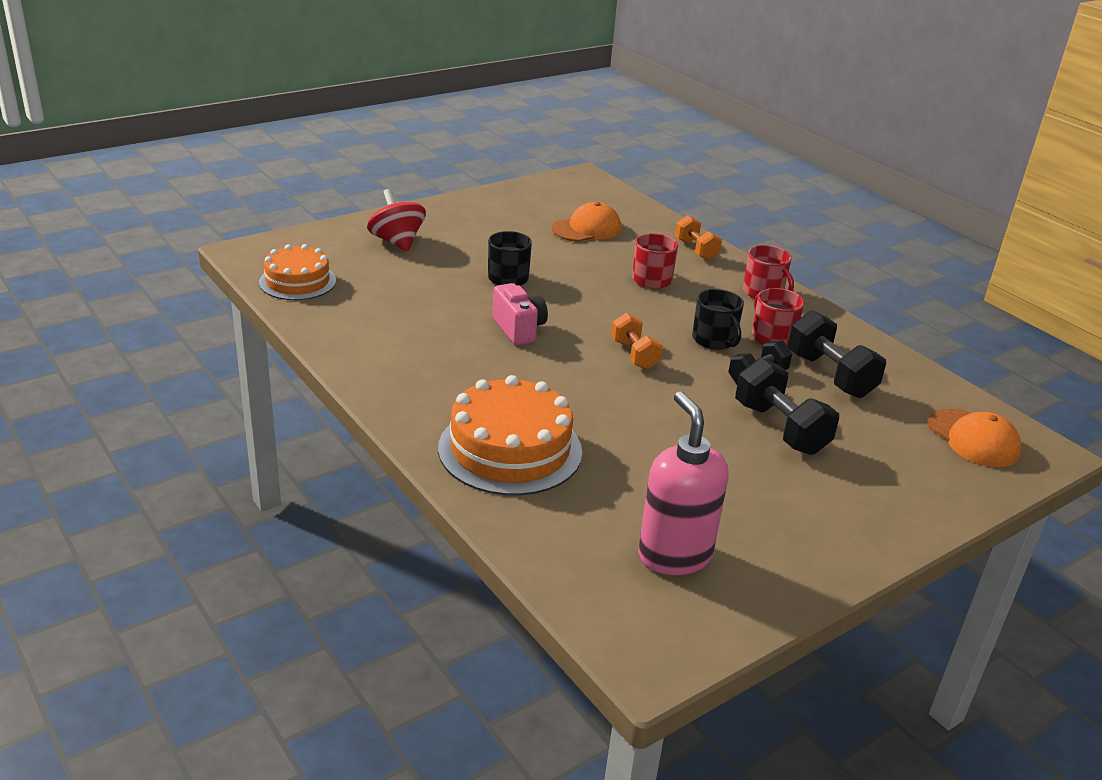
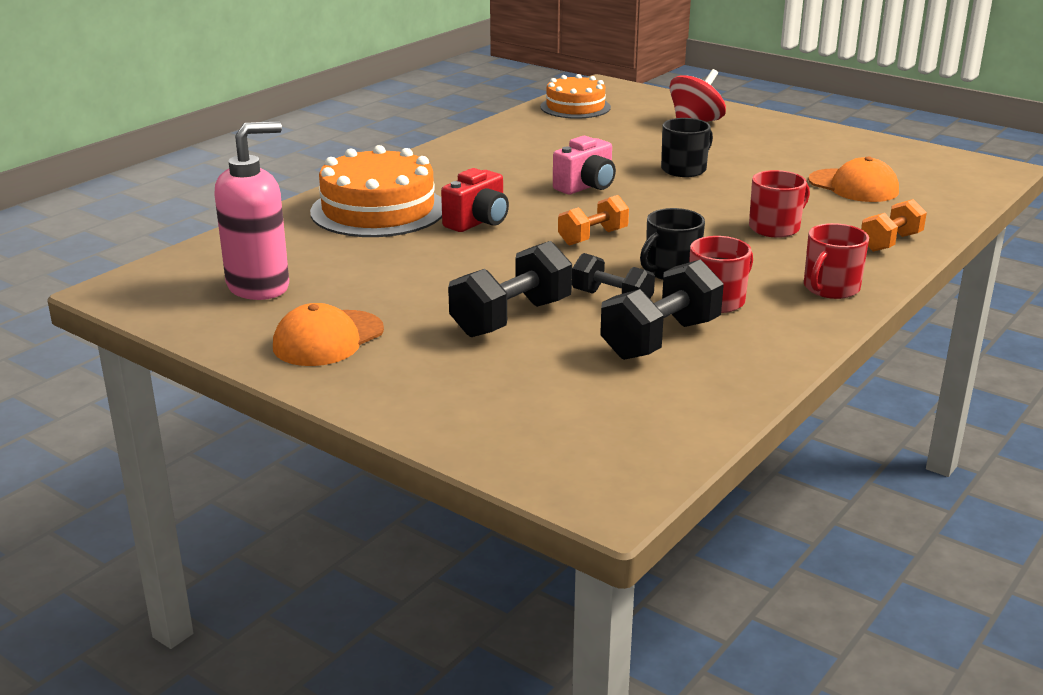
camera: 75 degrees right, 5 degrees down
(573, 401) = (478, 222): none -> red camera
(973, 439) = (593, 439): orange cap -> orange cap (328, 339)

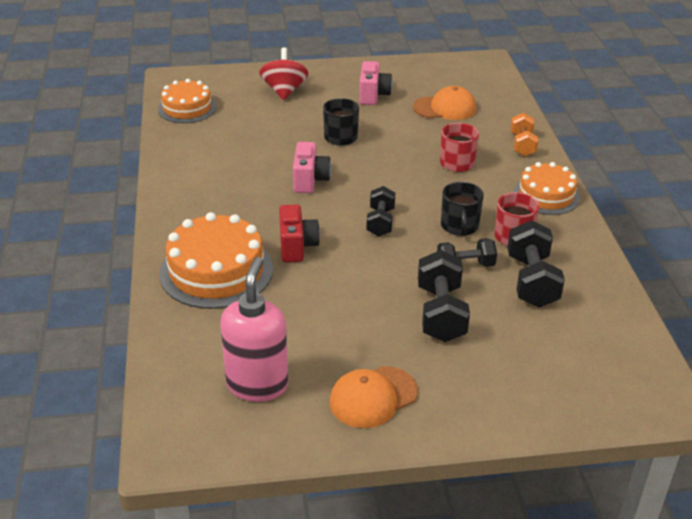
camera: 45 degrees left, 10 degrees up
(328, 339) = (373, 397): orange cap -> orange cap turned 60 degrees clockwise
(593, 237) = (380, 222): orange dumbbell -> black dumbbell
(787, 153) = (373, 95): none -> pink camera
(830, 288) = (546, 195): red mug -> orange cake

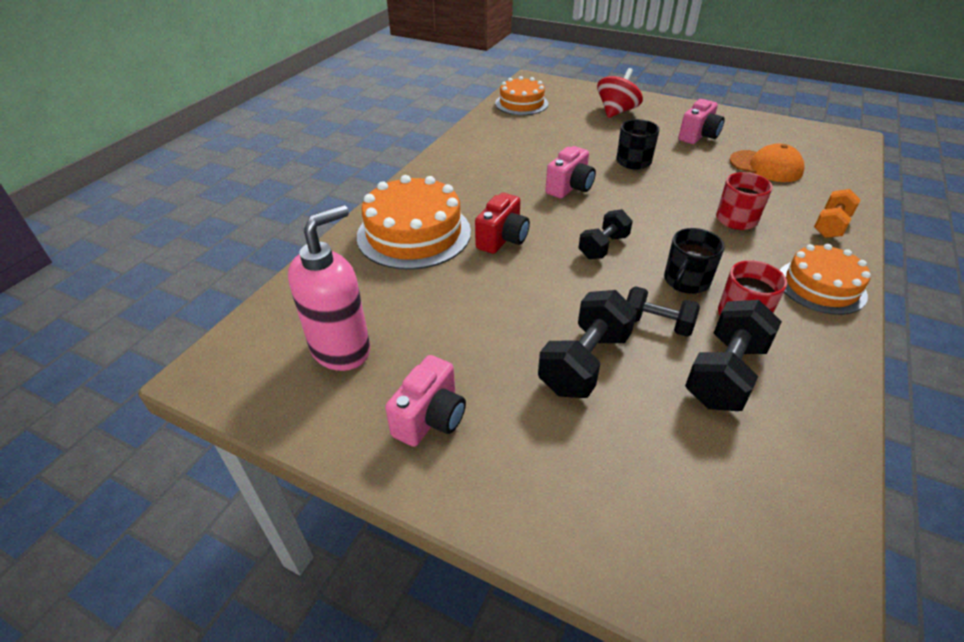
camera: 35 degrees right, 5 degrees up
(373, 397) = (430, 418): orange cap -> pink camera

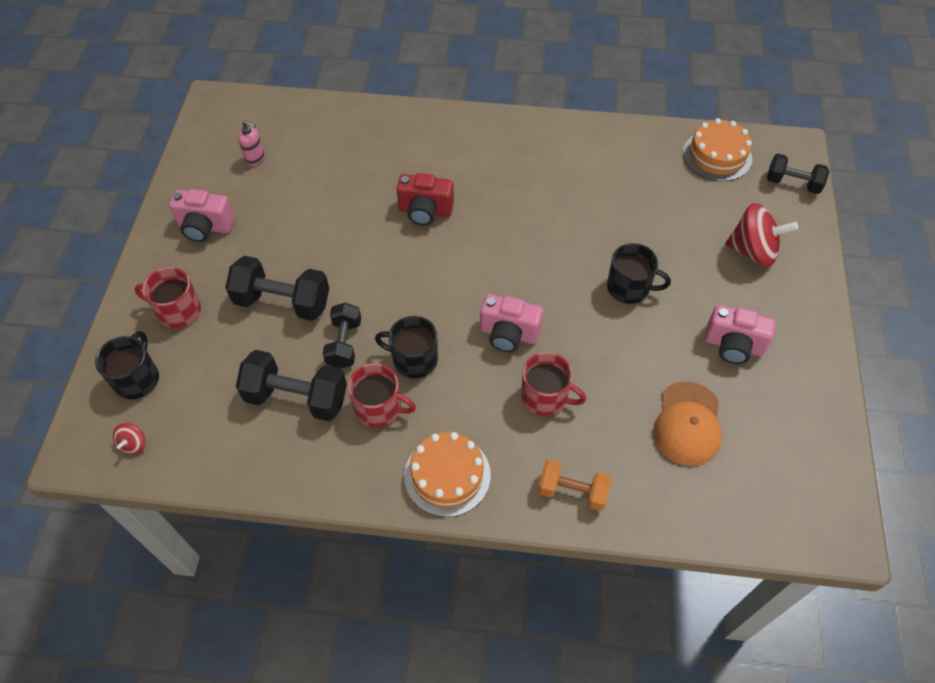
camera: 70 degrees right, 15 degrees up
(341, 349) = (255, 158): pink soap dispenser -> pink soap dispenser, size x0.44
(414, 234) = (409, 149): orange cake -> none
(566, 472) = (178, 311): none -> red mug
(570, 188) = (540, 241): pink camera -> pink camera (508, 334)
(603, 247) = (444, 287): black dumbbell -> black dumbbell (792, 183)
(677, 541) = (137, 378): none -> black mug
(793, 561) = (134, 444): none -> red spinning top

